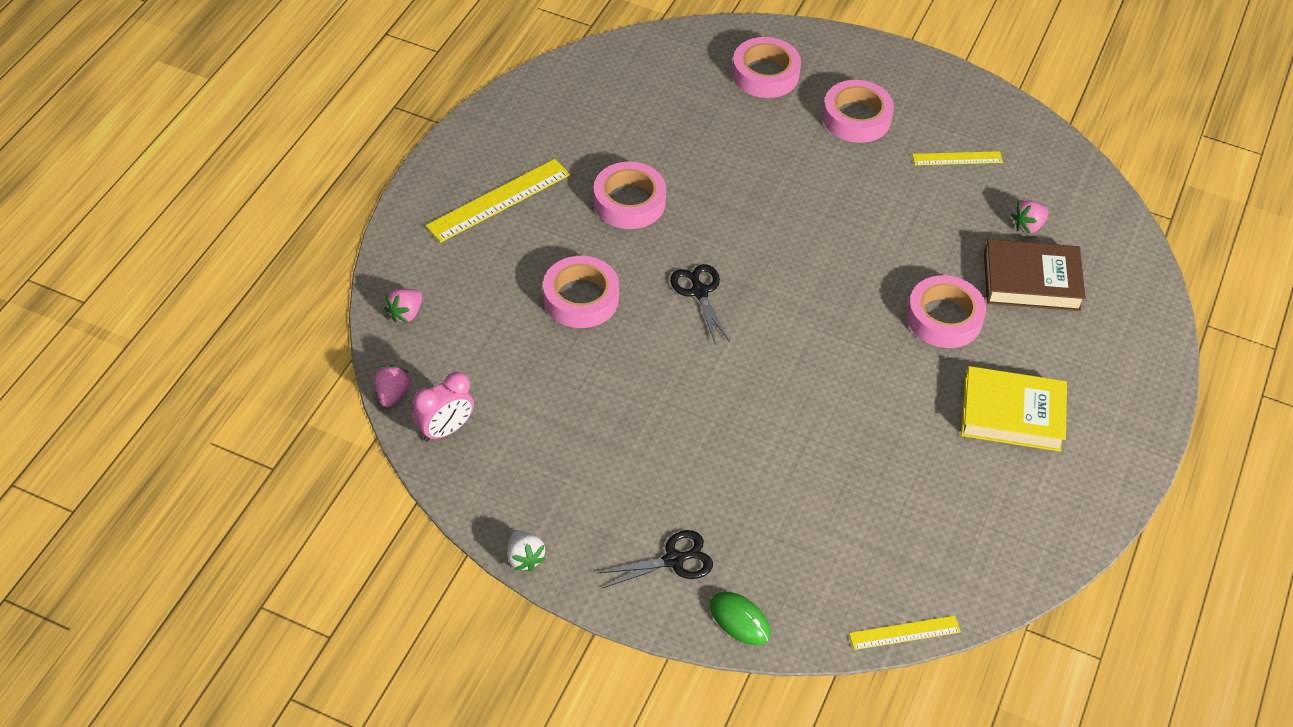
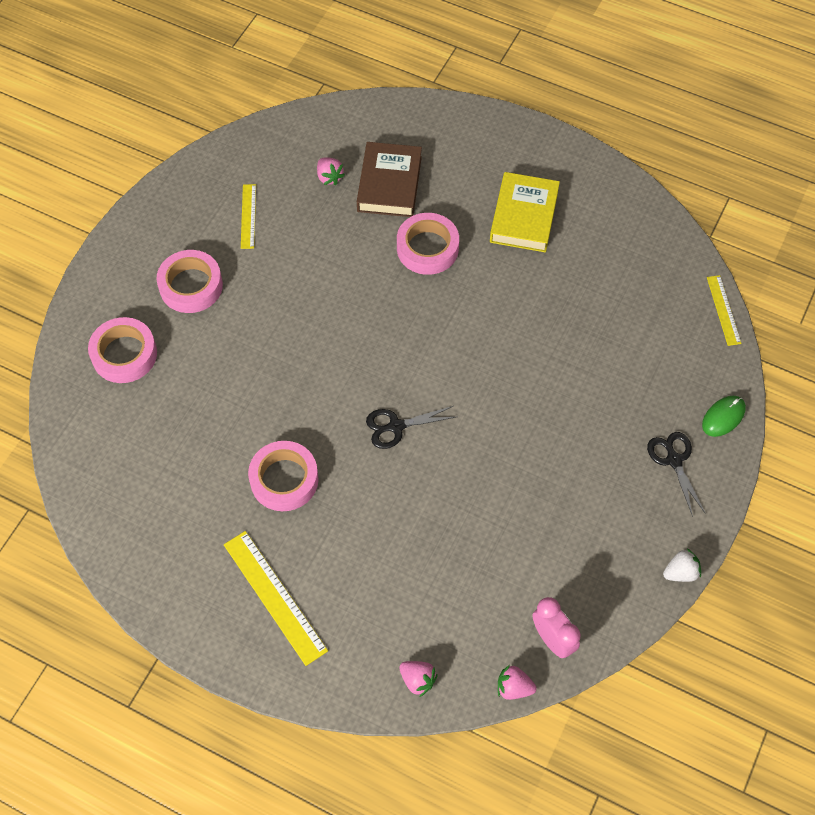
camera: 85 degrees left, 10 degrees up
(581, 298) = (401, 524): pink tape -> none

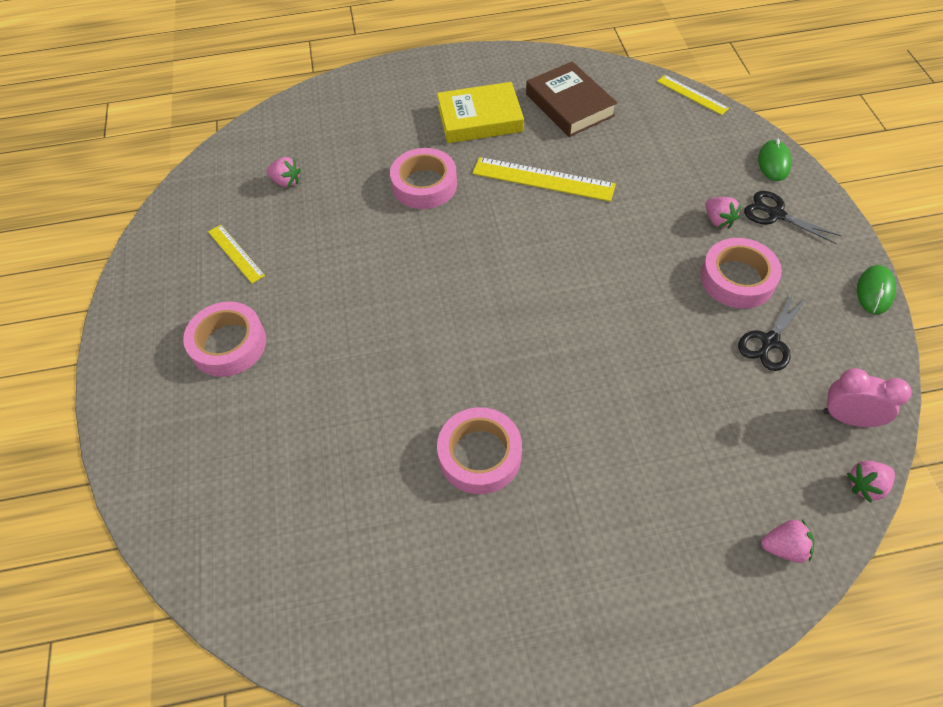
camera: 35 degrees left, 5 degrees down
(124, 354) = (209, 451): pink tape -> pink tape (737, 279)
(274, 597) = (577, 576): yellow ruler -> yellow ruler (543, 179)
(389, 184) = (345, 158): brown book -> brown book (569, 105)
(396, 426) = (536, 337): black scissors -> black scissors (770, 341)
(523, 216) = (480, 119): yellow book -> yellow book turned 75 degrees counterclockwise
(622, 433) = (718, 220): none -> pink strawberry
(680, 572) = (875, 291): white strawberry -> green mouse

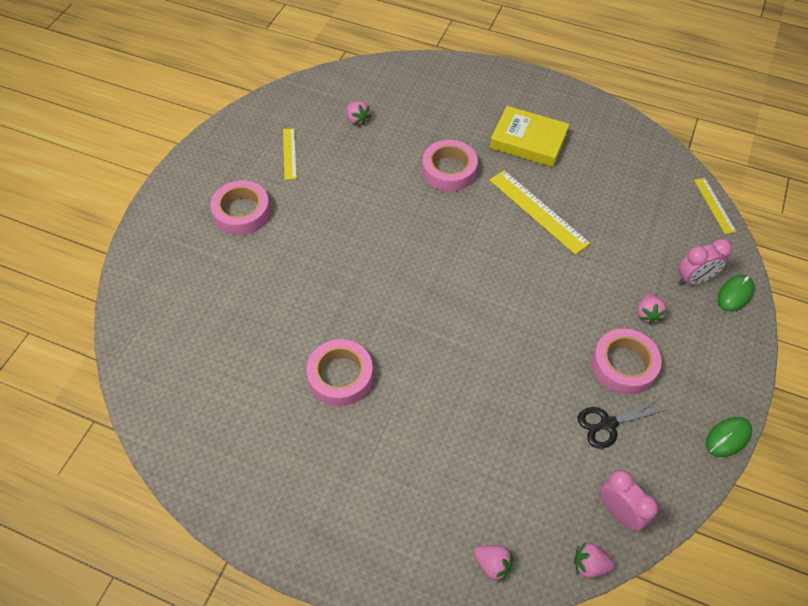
camera: 30 degrees right, 0 degrees up
(569, 105) = (606, 164): brown book -> none
(730, 168) = (694, 279): none -> pink clock
(776, 214) = (699, 335): black scissors -> none

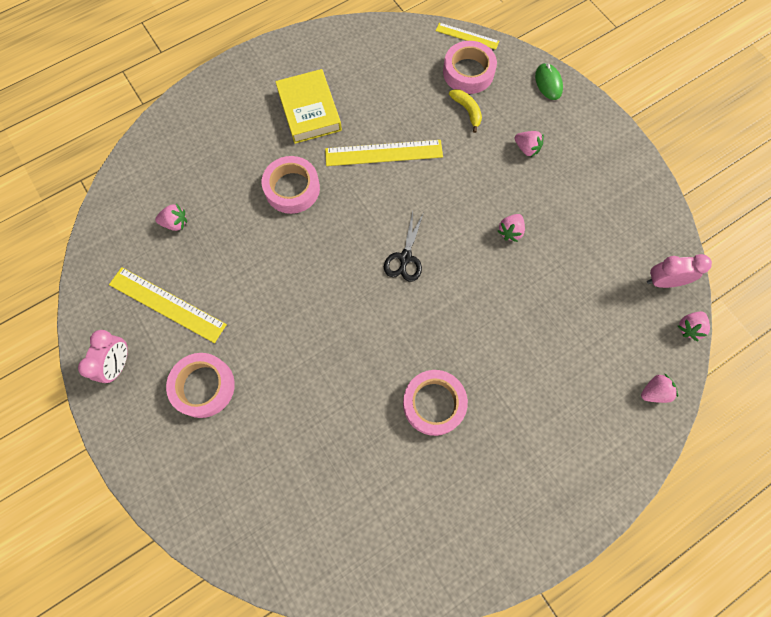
camera: 55 degrees left, 15 degrees up
(289, 153) = (167, 304): yellow ruler -> yellow ruler, size x1.70
(528, 141) = (309, 110): yellow book -> yellow book turned 75 degrees counterclockwise
(551, 347) = (510, 231): none -> pink strawberry
(608, 424) = (595, 239): black scissors -> black scissors (405, 257)
(623, 365) = (557, 195): pink tape -> pink tape (468, 72)
(639, 247) = (467, 111): none -> yellow banana
(694, 279) = (519, 98): pink clock -> pink clock (119, 364)
(728, 437) = (650, 173): green mouse -> none

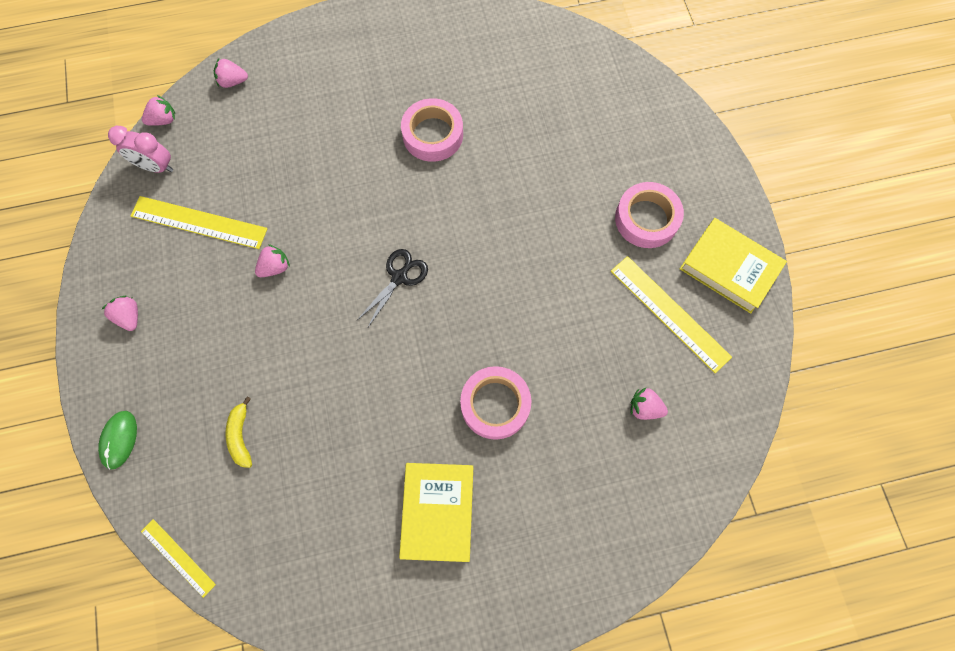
camera: 160 degrees left, 0 degrees up
(119, 364) = (729, 268): pink clock -> yellow book
(384, 153) = (369, 413): yellow ruler -> yellow ruler (199, 222)
(468, 72) = (208, 495): pink tape -> none
(526, 148) = (200, 358): pink strawberry -> pink strawberry (129, 317)

